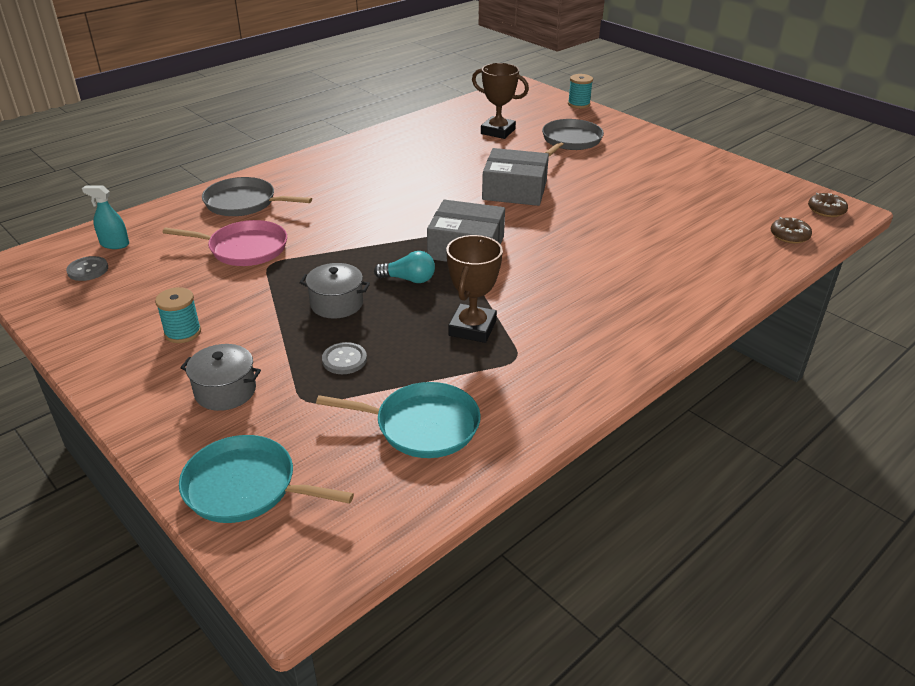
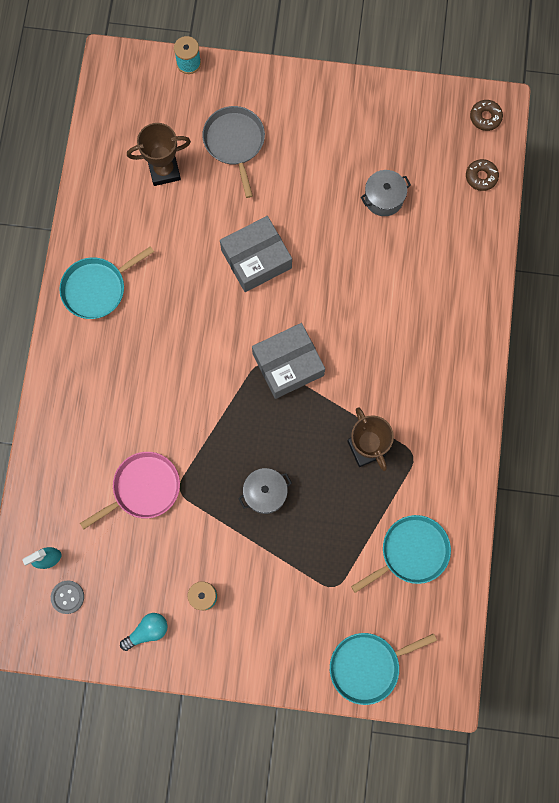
camera: 40 degrees left, 40 degrees up
(225, 391) = (284, 617): grey pot -> grey pot (383, 198)
(244, 203) = (79, 437): grey pan -> none
(344, 360) = (321, 538): grey button -> none
(371, 153) = (97, 288): none -> turquoise pan
(409, 279) = (284, 431): turquoise light bulb -> turquoise light bulb (147, 631)

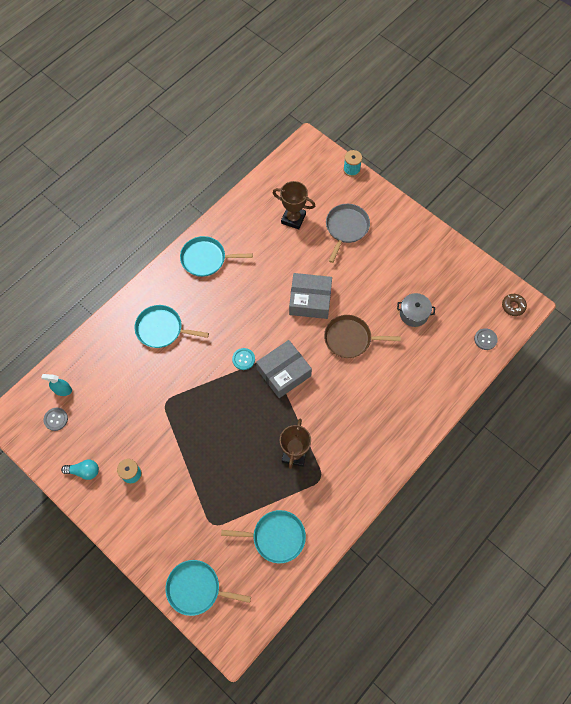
camera: 35 degrees right, 10 degrees down
(110, 408) = (162, 329): none -> turquoise pan
(143, 488) = (145, 387): pink pan -> none
(231, 379) = (243, 359): none -> turquoise button
(265, 493) = (213, 438): grey pot -> none
(288, 364) = (284, 372): grey box -> grey box turned 45 degrees counterclockwise
(334, 275) = (350, 339): none -> brown pan
(481, 177) = (485, 339): brown donut -> grey button

